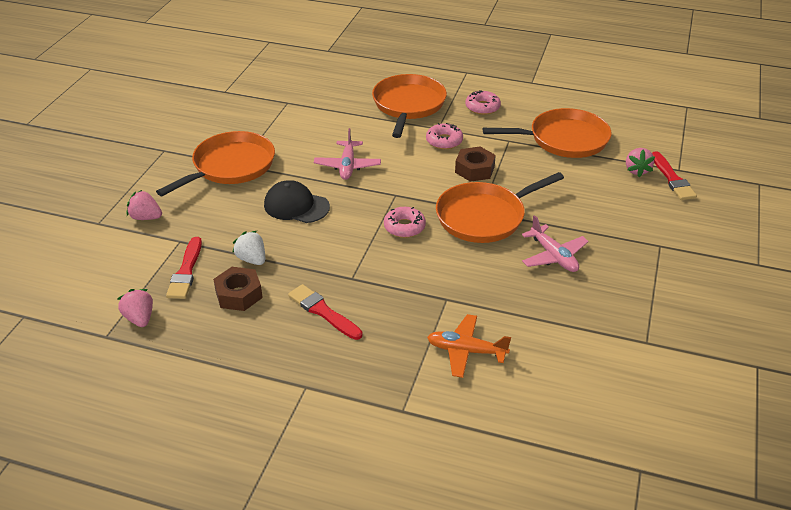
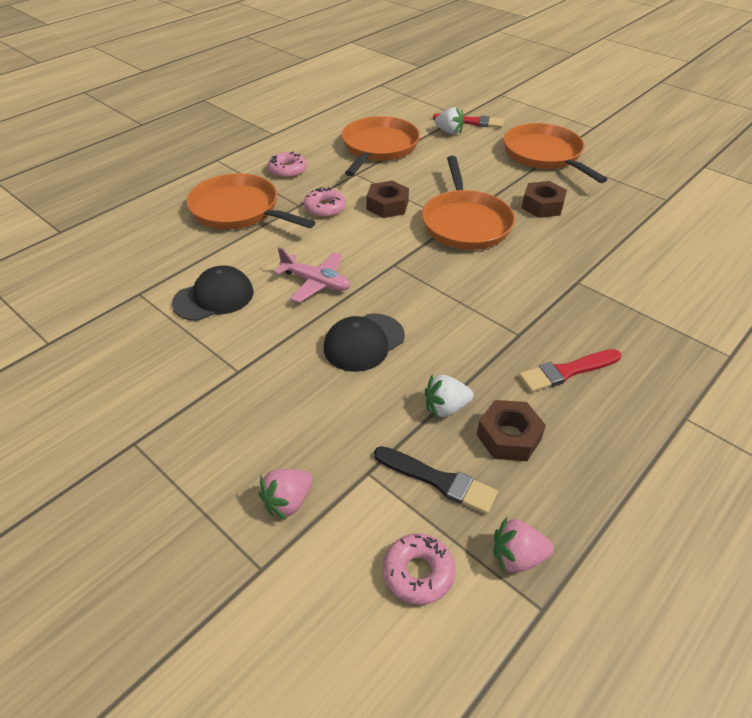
camera: 65 degrees left, 5 degrees up
(186, 271) = (438, 480): red brush -> black brush
(230, 166) = (235, 380): orange pan -> orange pan (544, 155)
(302, 131) = (214, 297): none -> black cap
(404, 227) = (452, 274): pink donut -> pink donut (418, 572)
(466, 351) = (655, 292): orange plane -> none
(553, 256) = (542, 206): pink plane -> brown nut
(636, 170) = (449, 132): pink strawberry -> white strawberry

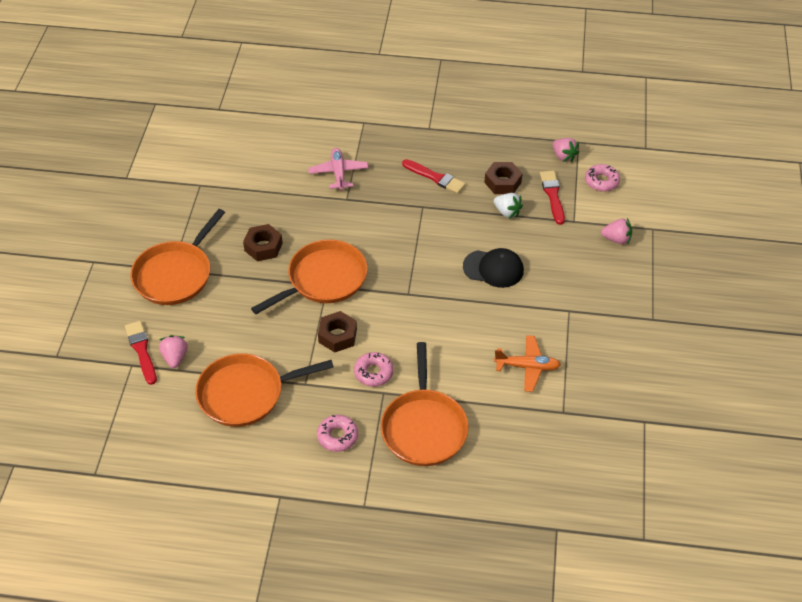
camera: 125 degrees left, 5 degrees up
(214, 297) = (527, 367): black cap -> orange plane
(316, 282) = (463, 323): pink plane -> pink plane (338, 173)
(438, 480) = (552, 195): black brush -> red brush
(449, 132) = (175, 357): white strawberry -> pink strawberry

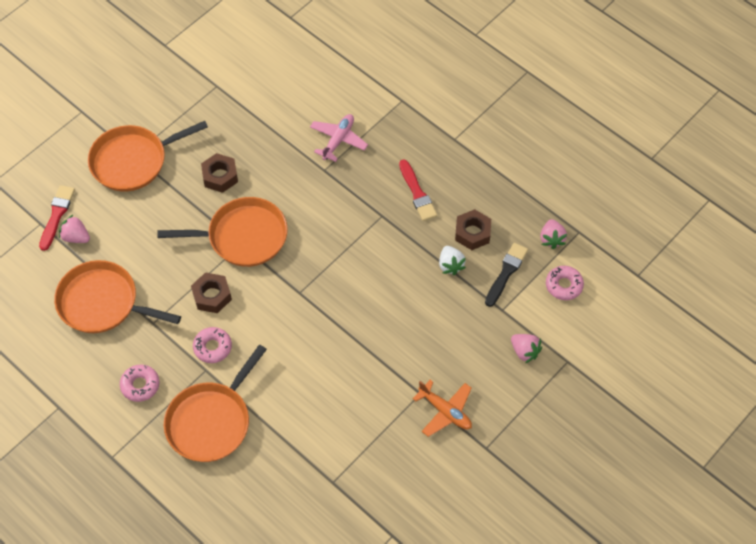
camera: 35 degrees right, 10 degrees up
(175, 357) = (76, 237): pink strawberry -> pink strawberry turned 90 degrees counterclockwise
(493, 269) = (390, 313): black cap -> none
(527, 367) = (339, 422): orange plane -> orange plane (445, 411)
(552, 195) = (506, 273): red brush -> black brush

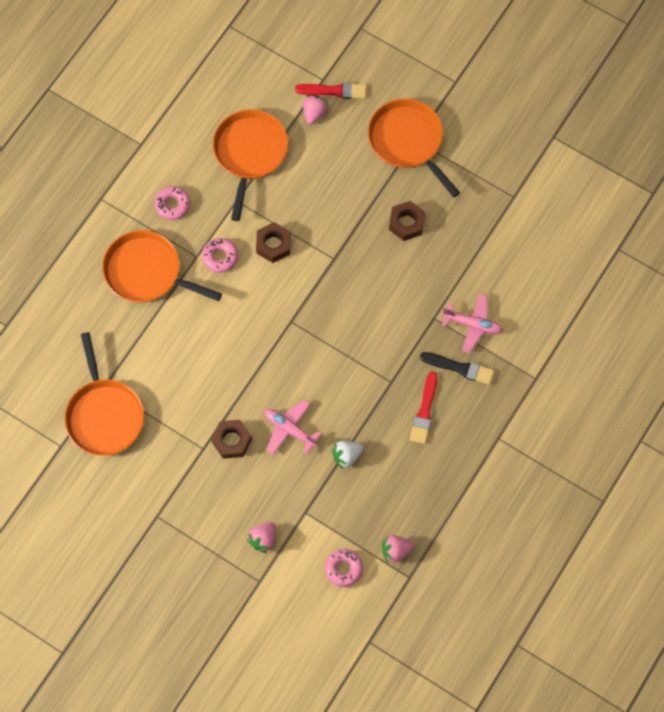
camera: 80 degrees right, 10 degrees up
(243, 236) = (343, 259): orange pan -> orange pan (104, 415)
(414, 311) = (290, 429): none -> pink plane
(417, 193) = (424, 411): red brush -> red brush turned 45 degrees counterclockwise
(445, 411) = (188, 474): orange plane -> none
(472, 233) = (388, 472): brown nut -> brown nut (231, 441)
(506, 273) = (348, 510): black brush -> black brush (460, 368)

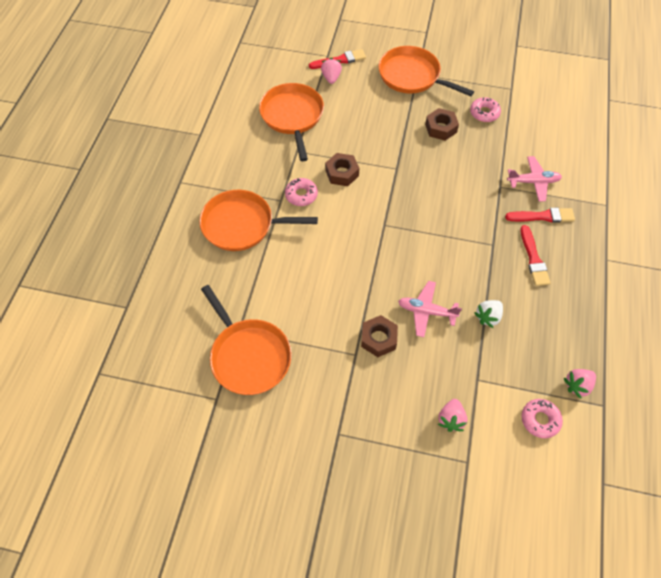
camera: 20 degrees left, 10 degrees down
(172, 205) = (244, 169): pink donut -> pink donut (484, 113)
(460, 368) = (542, 216): black brush -> red brush

